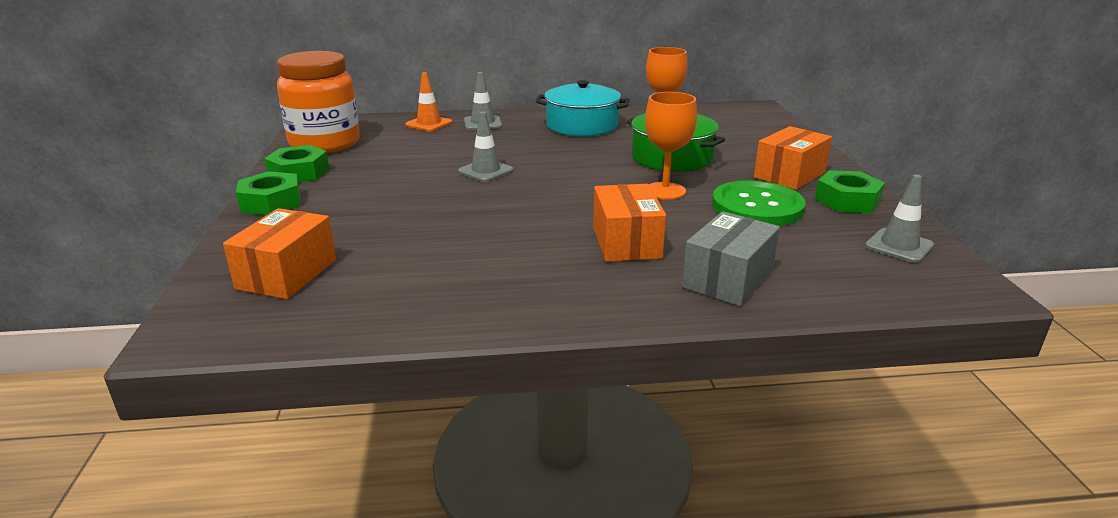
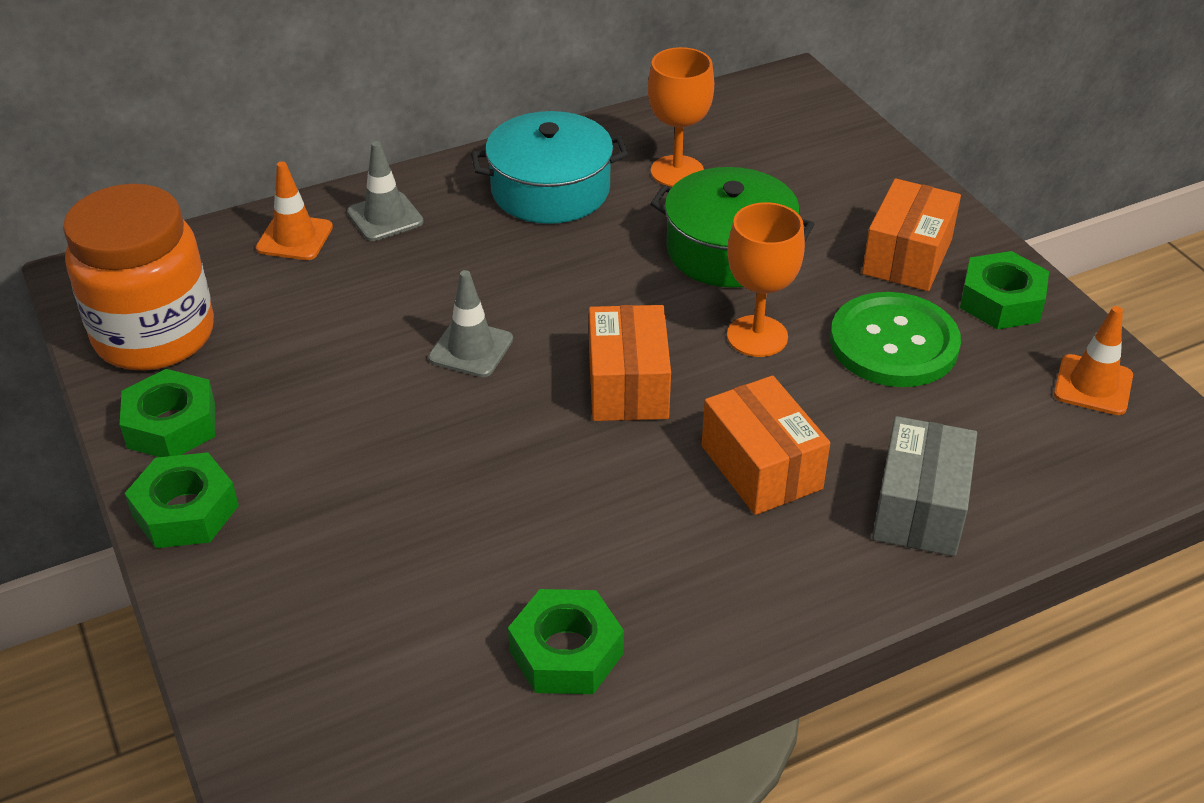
camera: 20 degrees left, 15 degrees up
(287, 274) = (339, 662): orange box -> orange box (628, 385)
(427, 298) = (566, 652): none -> green nut
(899, 246) = (1093, 385): grey traffic cone -> orange traffic cone

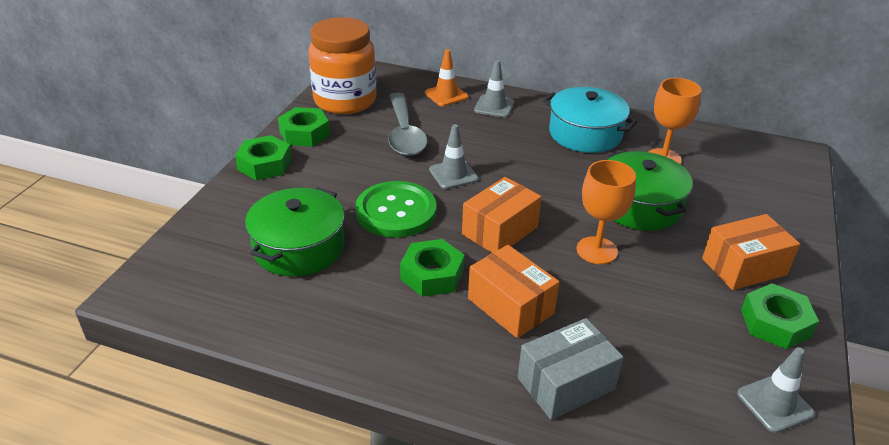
camera: 45 degrees right, 5 degrees down
(322, 332) = (404, 134): none -> grey spoon
(422, 586) = (299, 247): none -> green pot
(566, 652) = (311, 313): green nut -> green nut (432, 275)
(761, 467) = (510, 306): orange box -> orange box turned 60 degrees counterclockwise
(894, 343) = (671, 300): green button -> green button (396, 211)
(1093, 385) = (774, 404): orange traffic cone -> grey traffic cone

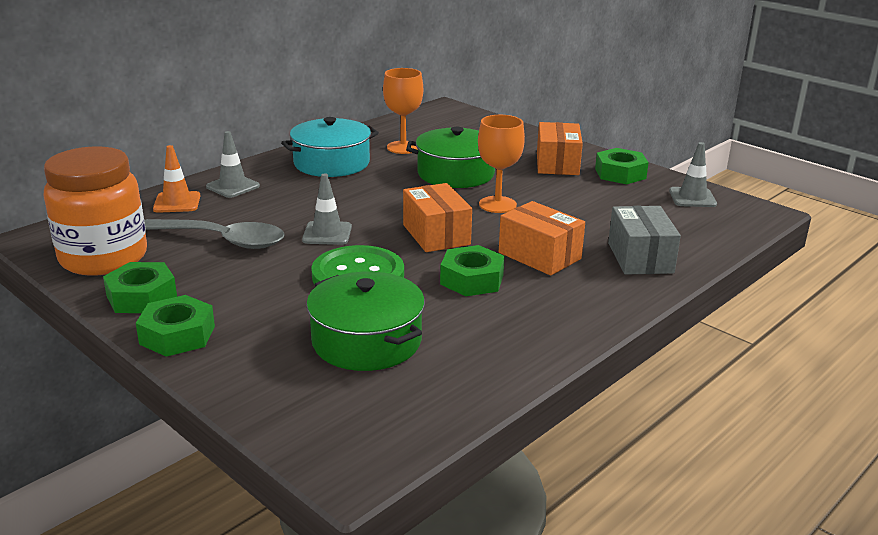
camera: 65 degrees left, 10 degrees down
(510, 306) = (539, 256): orange box -> orange box turned 60 degrees clockwise

